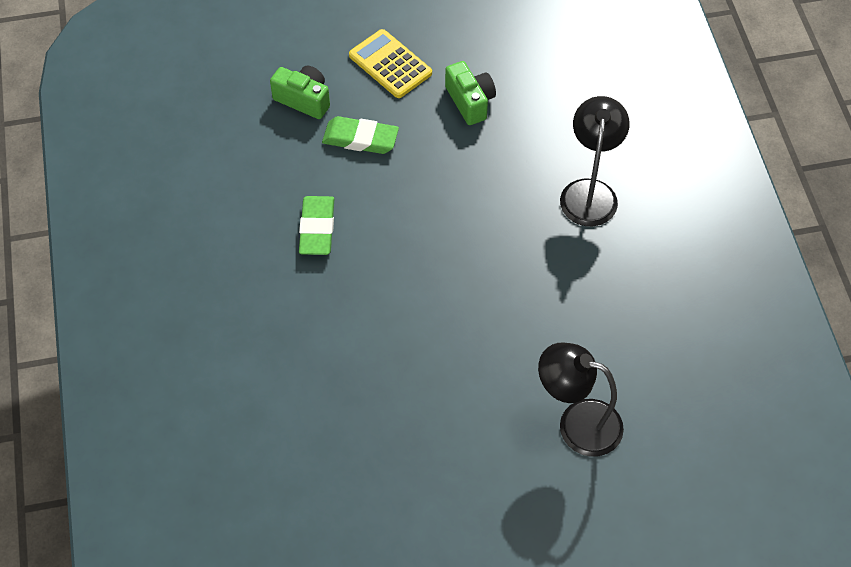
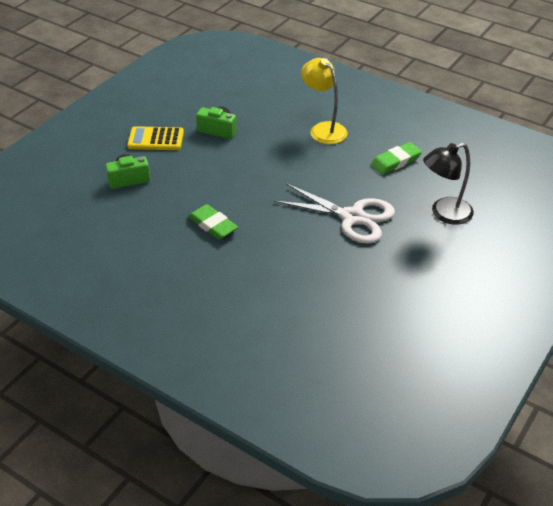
camera: 45 degrees left, 15 degrees down
(360, 139) = (183, 176): green eraser -> green eraser (395, 161)
(470, 340) = (353, 217): none -> white scissors
(590, 192) = (323, 129): black lamp -> yellow lamp

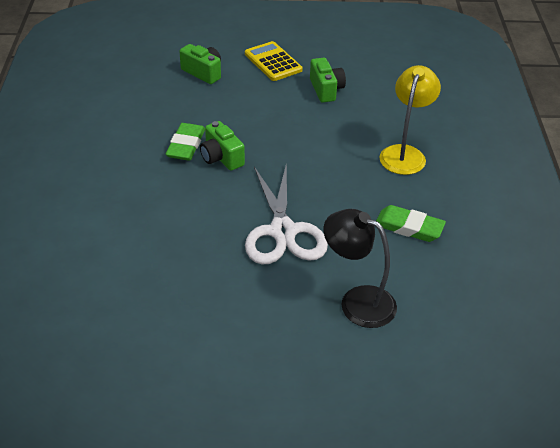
camera: 55 degrees right, 0 degrees up
(245, 213) = (221, 157): none -> green camera

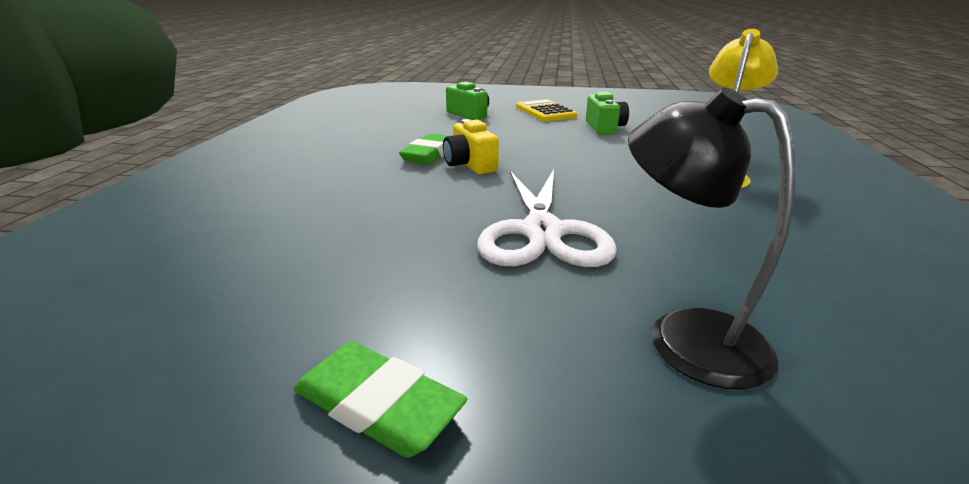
camera: 10 degrees right, 15 degrees down
(221, 157) = (470, 164): green camera -> yellow camera
(409, 227) = (751, 240): green eraser -> green eraser (378, 405)

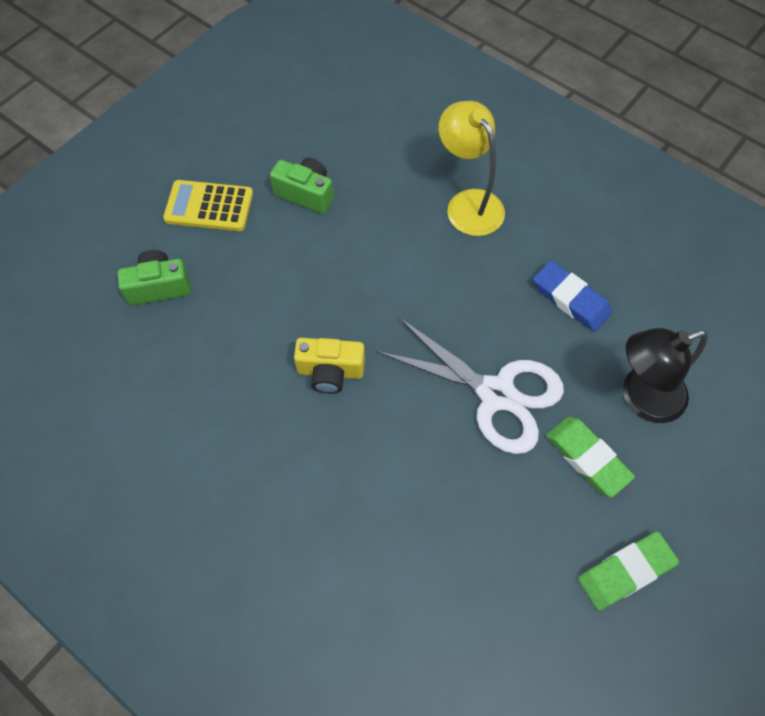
camera: 60 degrees left, 35 degrees up
(430, 154) = (277, 393): green eraser -> green eraser (587, 458)
(724, 244) = (570, 299): none -> blue eraser

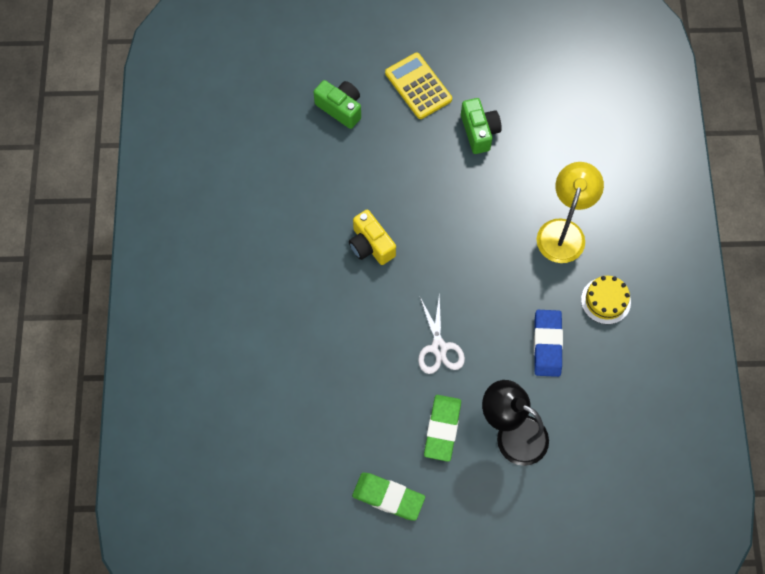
camera: 50 degrees right, 5 degrees up
(496, 394) = (439, 348): white scissors -> white scissors, size x0.58
(565, 222) = (605, 300): none -> yellow cake

